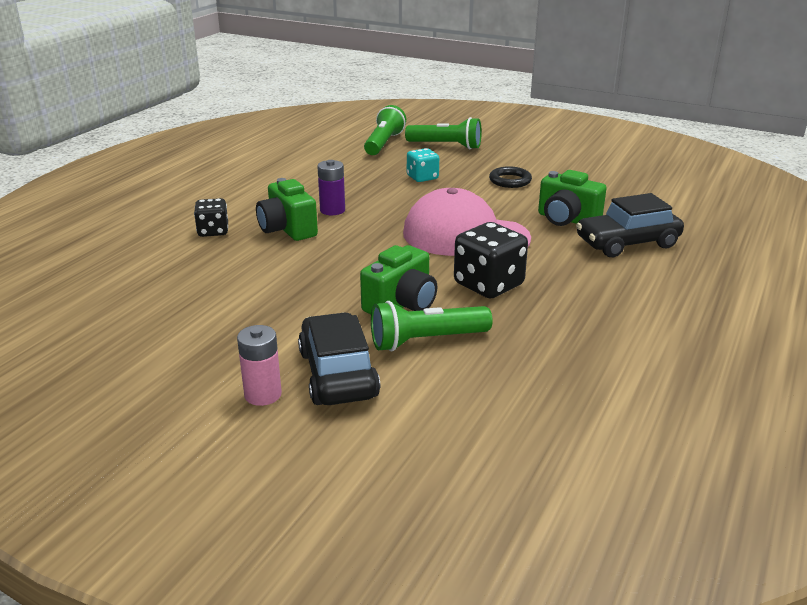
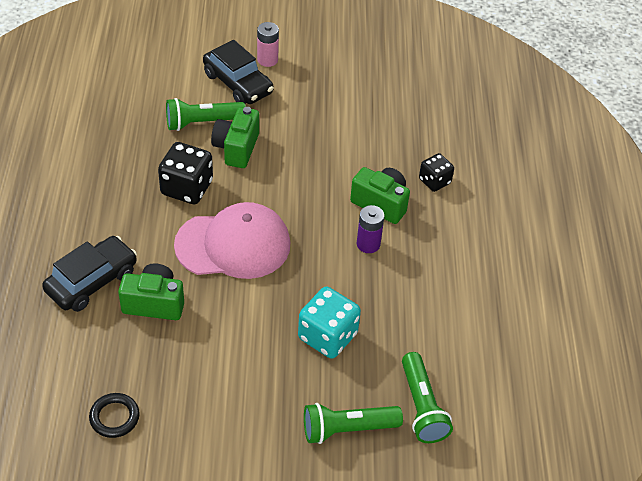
camera: 150 degrees right, 20 degrees up
(422, 177) = (327, 336): turquoise dice -> turquoise dice, size x1.63
(426, 341) = (202, 122): green flashlight -> green flashlight turned 150 degrees counterclockwise
(510, 181) = (236, 364): black ring -> black ring (114, 417)

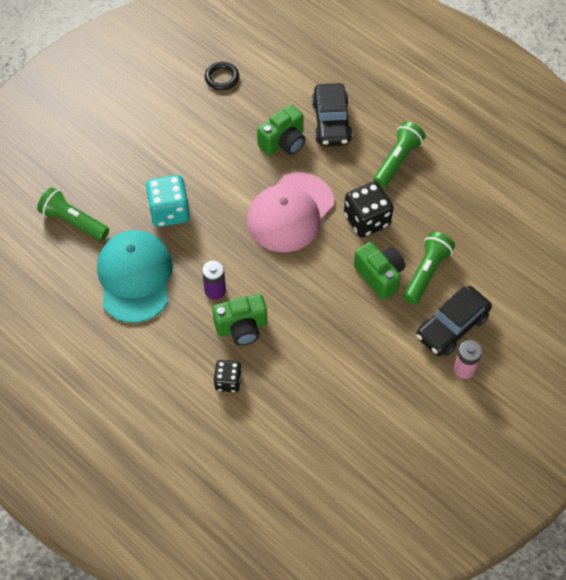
camera: 135 degrees right, 10 degrees up
(238, 83) = (452, 326): black car -> black car turned 45 degrees counterclockwise
(347, 429) = (101, 175): green flashlight -> green flashlight (397, 161)
(420, 310) = (135, 277): none -> turquoise cap

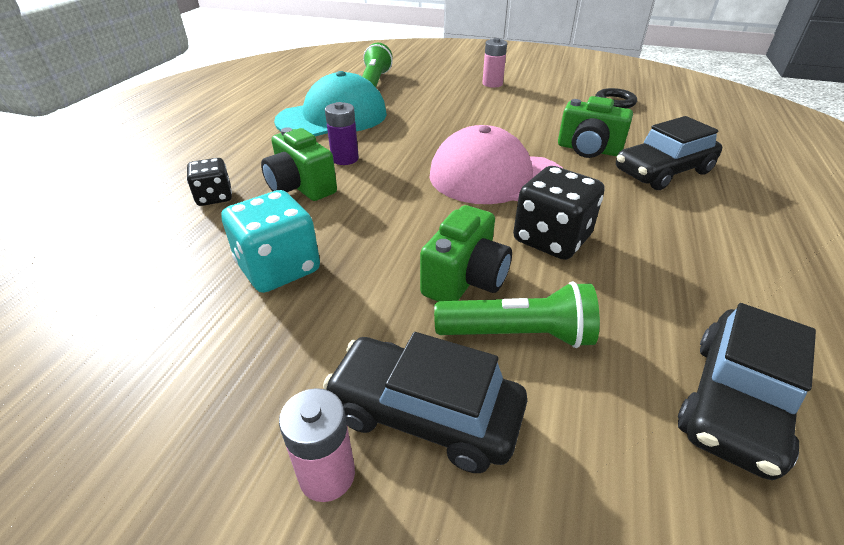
camera: 65 degrees right, 20 degrees down
(135, 136) = (492, 84): none -> pink battery
(169, 212) = (425, 115): turquoise dice -> turquoise dice (279, 268)
(397, 161) = (686, 239): green flashlight -> none
(493, 220) = (734, 403): none -> black car

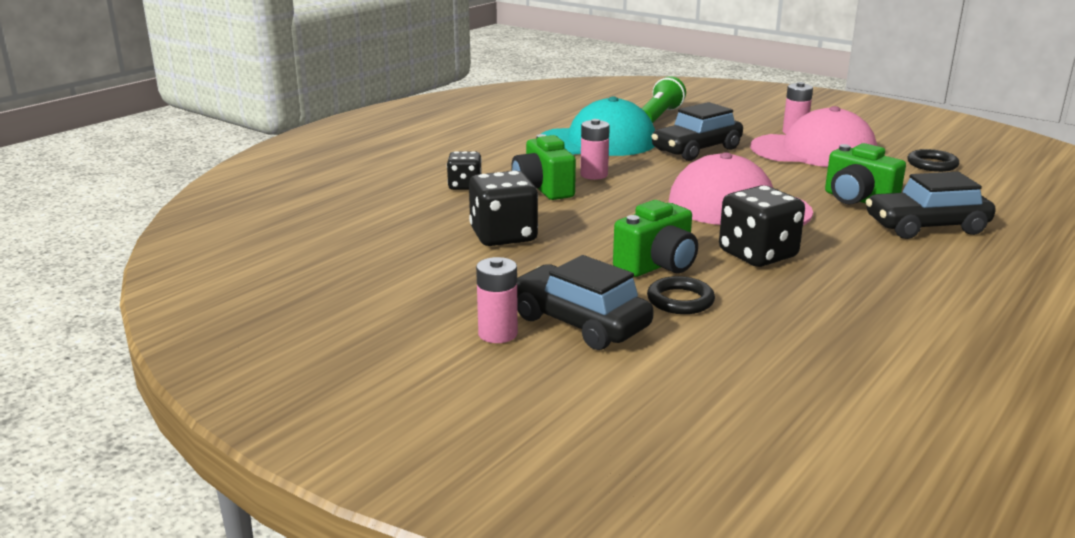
camera: 20 degrees right, 15 degrees down
(279, 268) = (503, 236): turquoise dice -> black dice
(345, 159) = (594, 175): purple battery -> pink battery
(518, 334) = (680, 300): green flashlight -> black ring
(519, 101) = (814, 151): none -> pink cap
(734, 403) = (833, 361): black car -> black car (696, 149)

